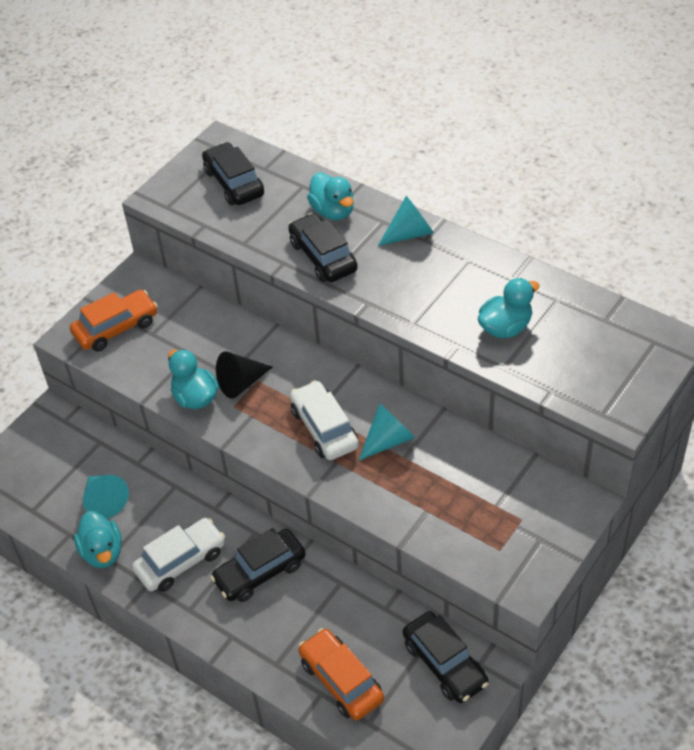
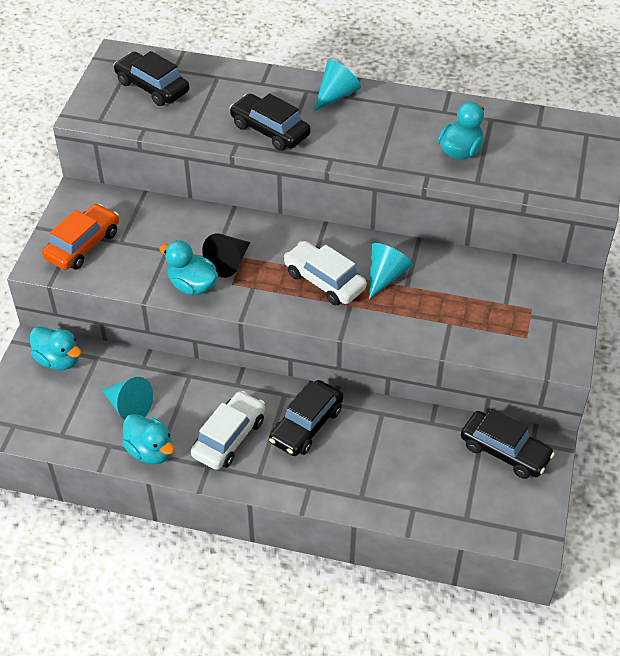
camera: 25 degrees left, 0 degrees up
(333, 211) = (257, 91): turquoise duck -> turquoise duck (59, 360)
(341, 680) = (425, 492): orange car -> none

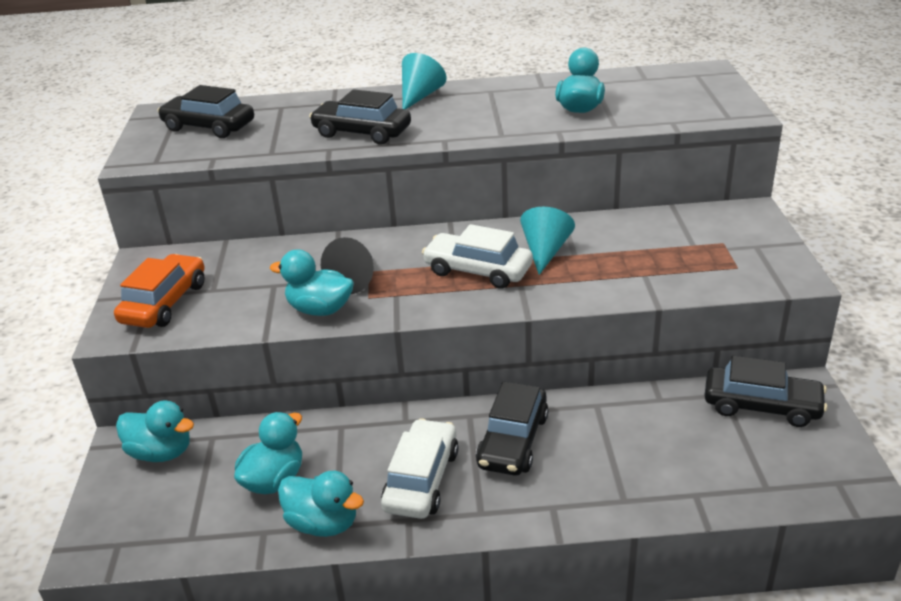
camera: 15 degrees left, 15 degrees down
(129, 407) = (274, 480): turquoise cone -> turquoise duck

